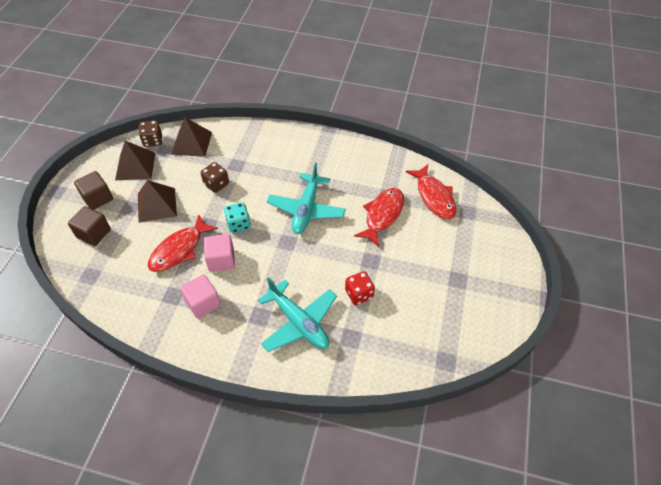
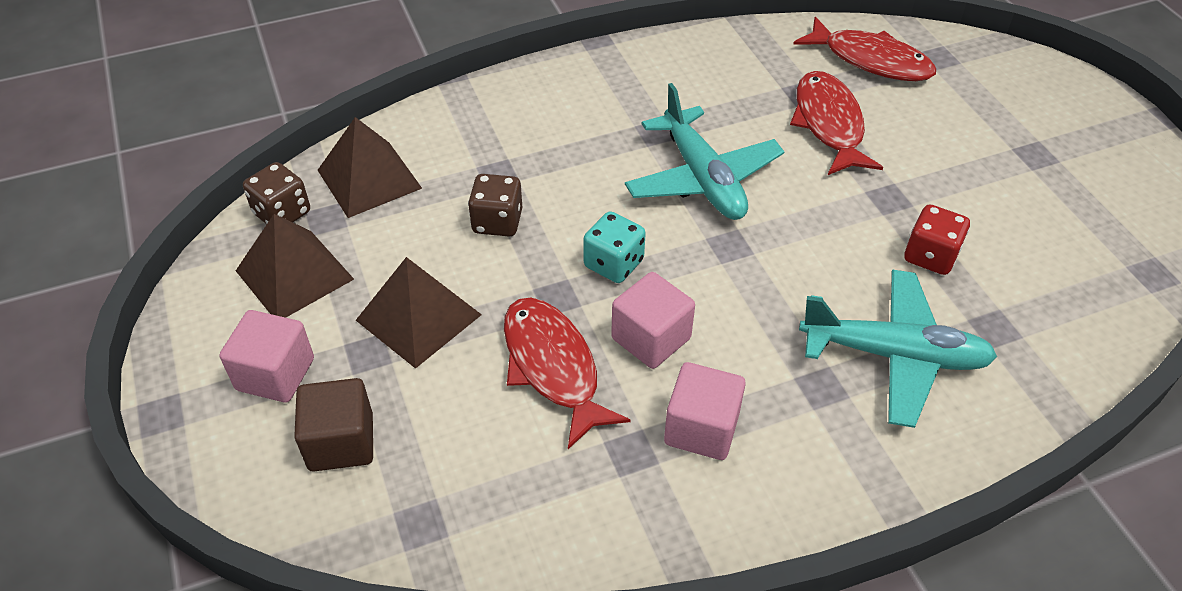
camera: 35 degrees left, 5 degrees down
(98, 198) = (275, 374): brown cube -> pink cube
(179, 249) = (553, 367): red fish -> red fish turned 150 degrees clockwise

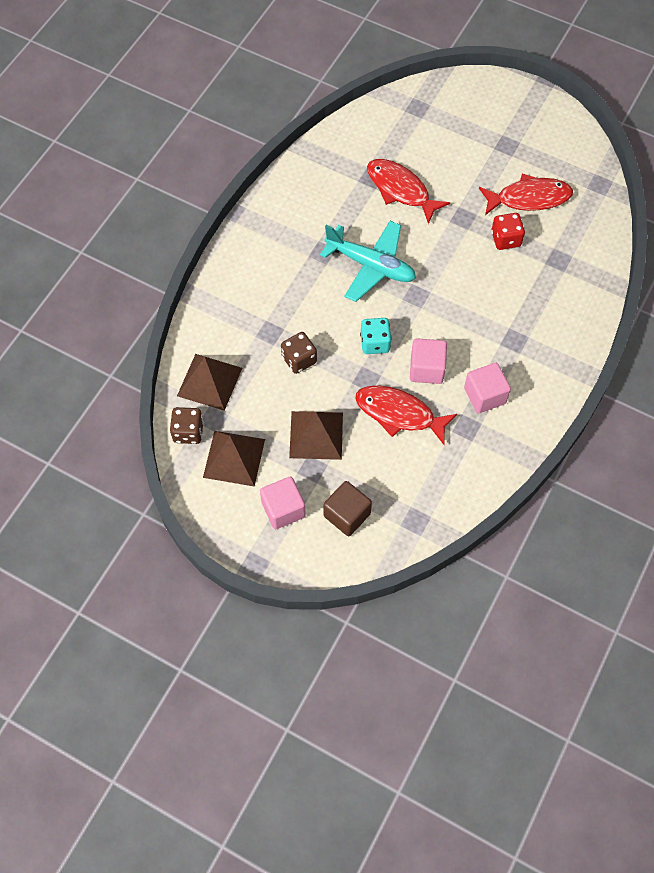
camera: 40 degrees left, 15 degrees up
(870, 60) = (386, 132): red fish -> red fish (529, 198)
(893, 355) = (530, 303): turquoise plane -> none

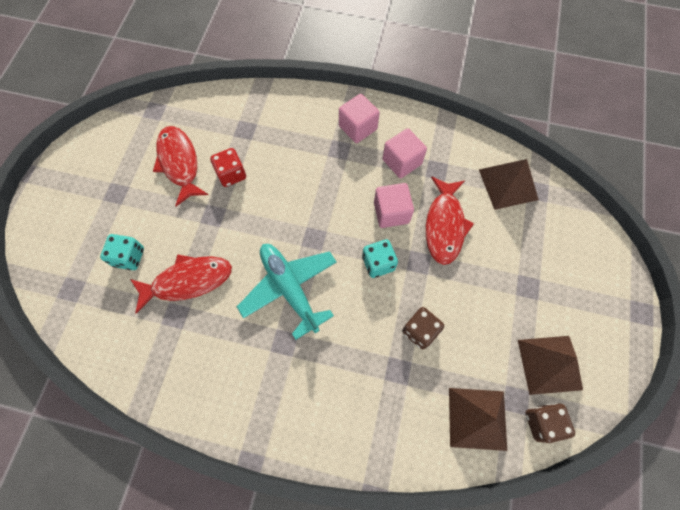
camera: 105 degrees left, 5 degrees up
(283, 509) = (578, 302): pink cube -> pink cube (358, 128)
(316, 435) = (494, 292): brown pyramid -> brown pyramid (508, 184)
(347, 515) = (558, 246): brown cube -> none
(370, 265) = (290, 289): turquoise plane -> turquoise plane turned 45 degrees counterclockwise
(401, 190) = (188, 281): red fish -> red fish turned 135 degrees counterclockwise
(436, 150) = (129, 257): none -> turquoise dice

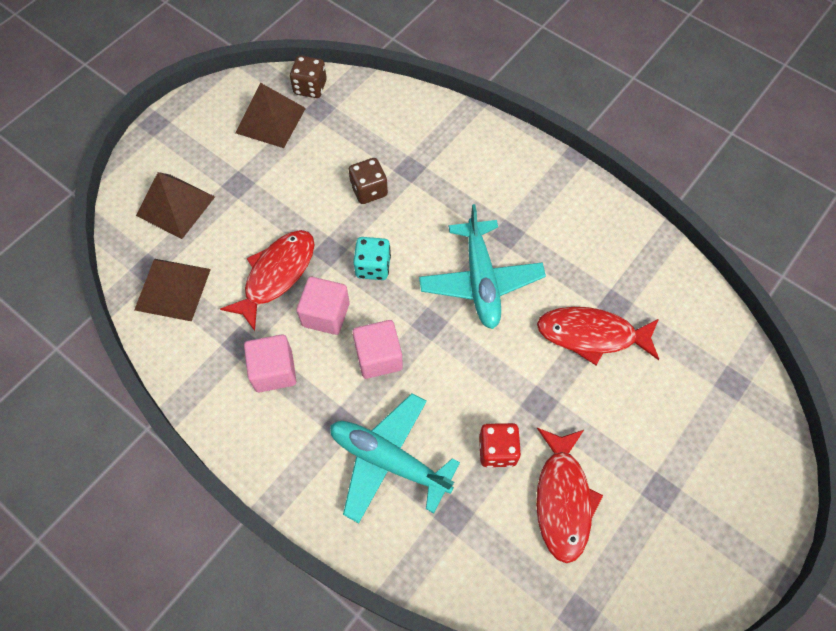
camera: 155 degrees left, 5 degrees down
(129, 257) = (656, 392): turquoise dice -> none
(298, 141) = (389, 461): none -> turquoise plane
(358, 128) = (299, 445): pink cube -> pink cube (378, 357)
(477, 418) = (362, 110): brown pyramid -> brown pyramid (175, 206)

